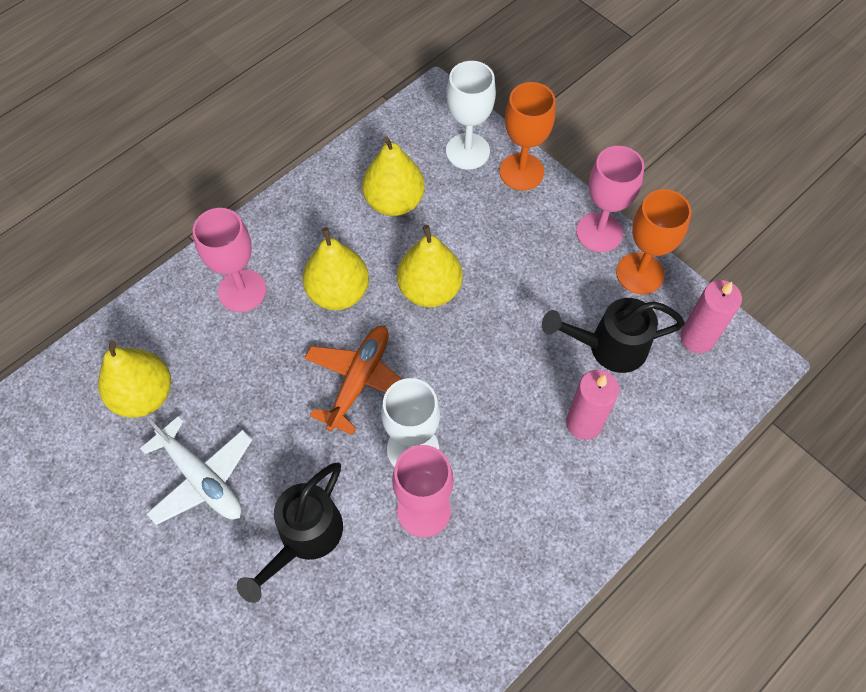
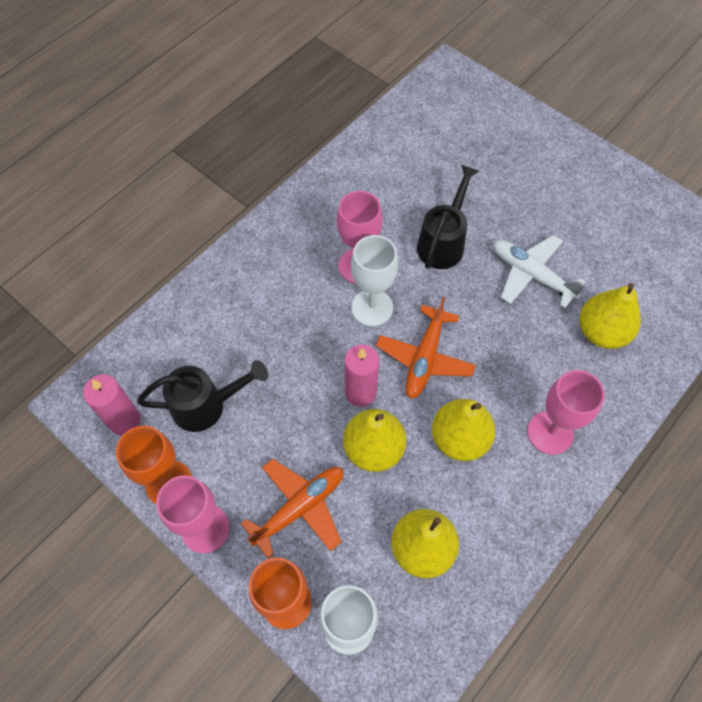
camera: 175 degrees right, 0 degrees up
(507, 243) = (300, 507): none -> orange plane
(584, 423) = (233, 338): pink candle -> pink candle (360, 392)

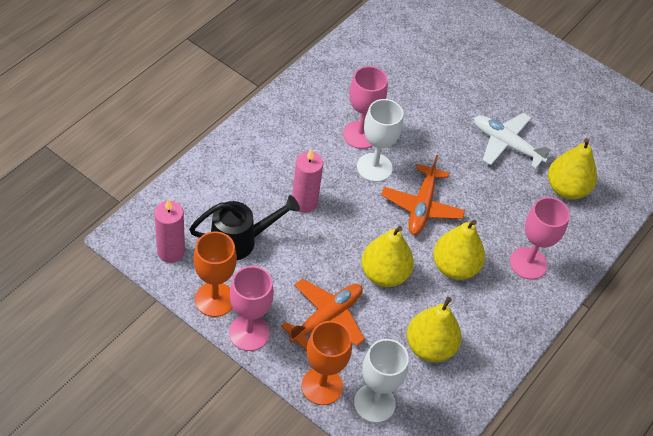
camera: 10 degrees left, 10 degrees down
(360, 392) = (370, 232): pink candle -> pink candle (304, 202)
(443, 243) = (431, 118): black watering can -> none

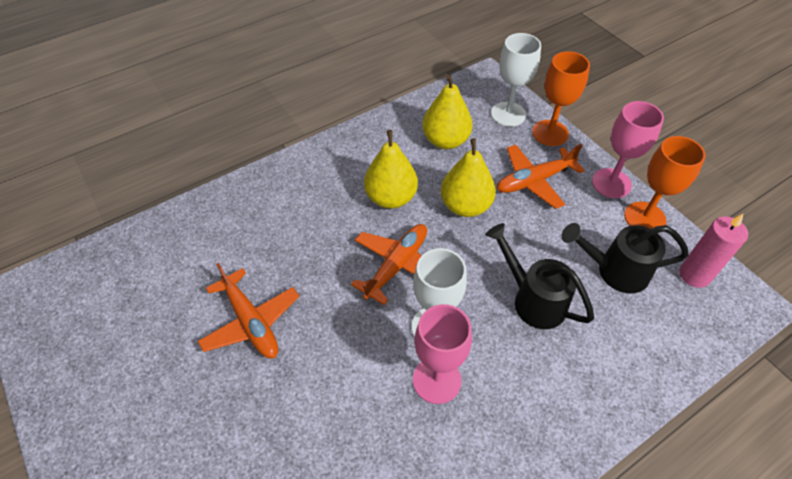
camera: 155 degrees left, 0 degrees up
(304, 202) = (533, 300): pink candle -> black watering can
(506, 144) = (251, 322): white plane -> orange plane
(528, 263) = (315, 186): pink goblet -> none
(566, 189) = (220, 250): yellow pear -> none

